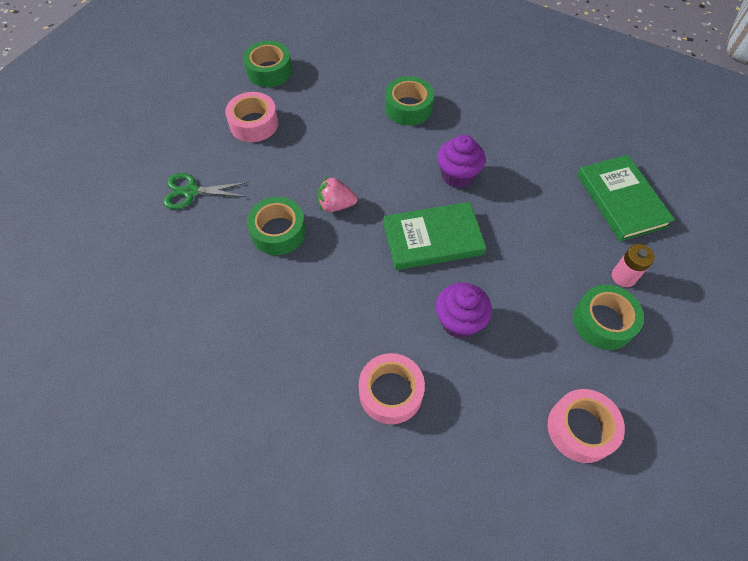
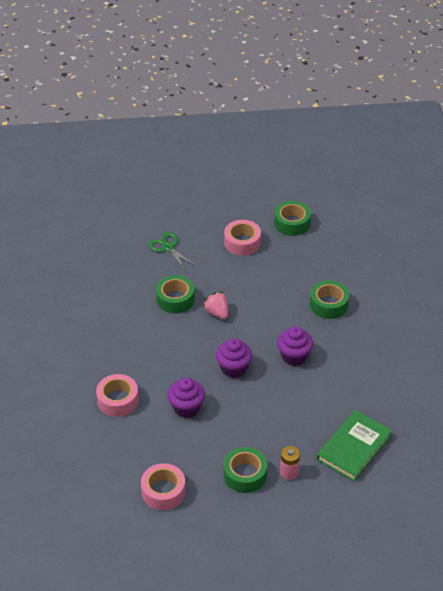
camera: 55 degrees right, 15 degrees down
(432, 238) = (233, 368): green book -> purple cupcake

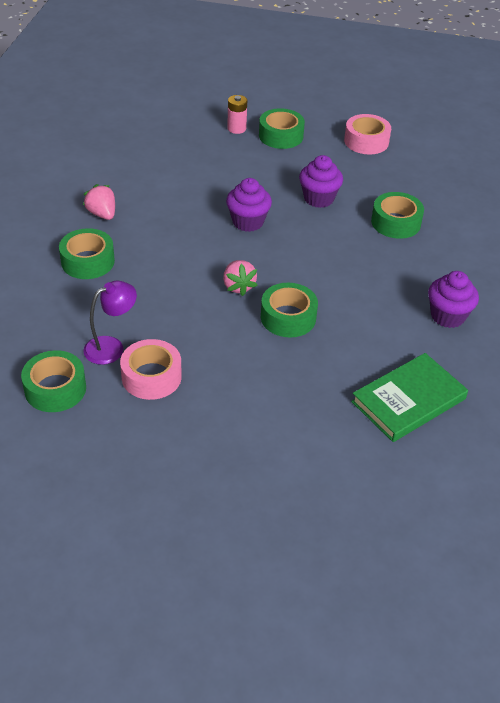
camera: 165 degrees left, 0 degrees up
(118, 400) = (395, 222): pink tape -> green tape
(168, 247) = (270, 398): green scissors -> none
(276, 253) = (111, 347): none -> purple lamp
(294, 356) = (170, 217): purple cupcake -> purple cupcake (447, 316)
(345, 345) = (102, 214): none -> pink strawberry
(354, 448) = (161, 131): green book -> green book (408, 400)

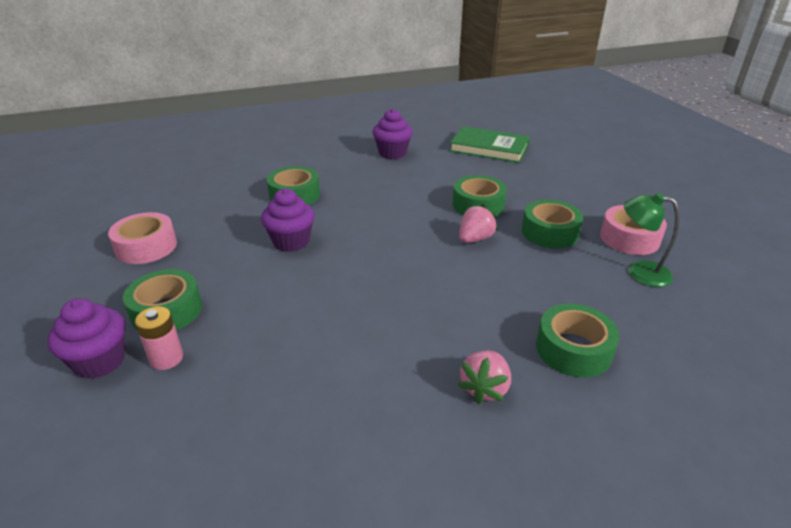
camera: 120 degrees left, 10 degrees down
(55, 389) = (723, 278): green tape -> green tape (549, 232)
(111, 347) = (639, 272): purple lamp -> green lamp
(248, 222) = (375, 268): purple cupcake -> purple cupcake (100, 361)

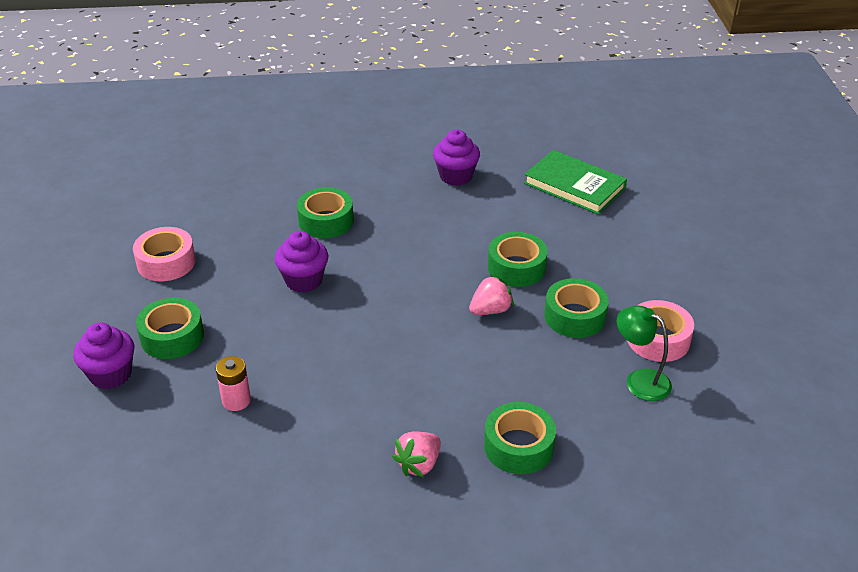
camera: 15 degrees right, 5 degrees up
(166, 358) = (164, 383): pink battery -> pink battery (236, 400)

